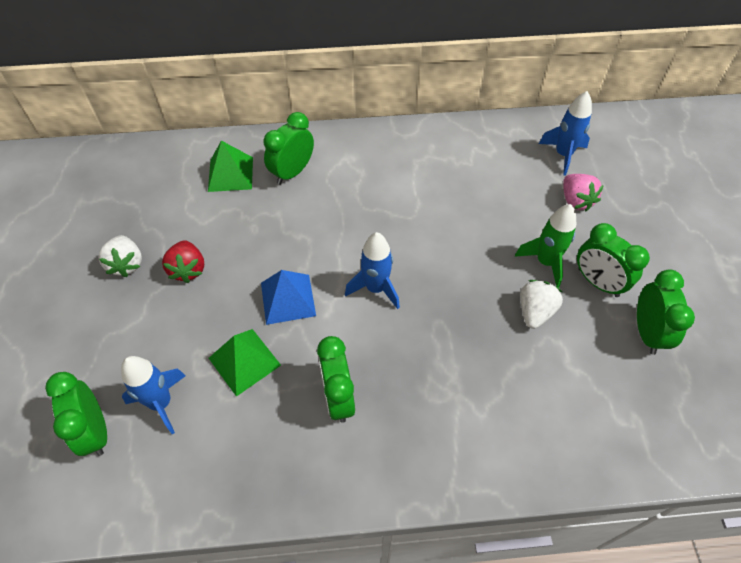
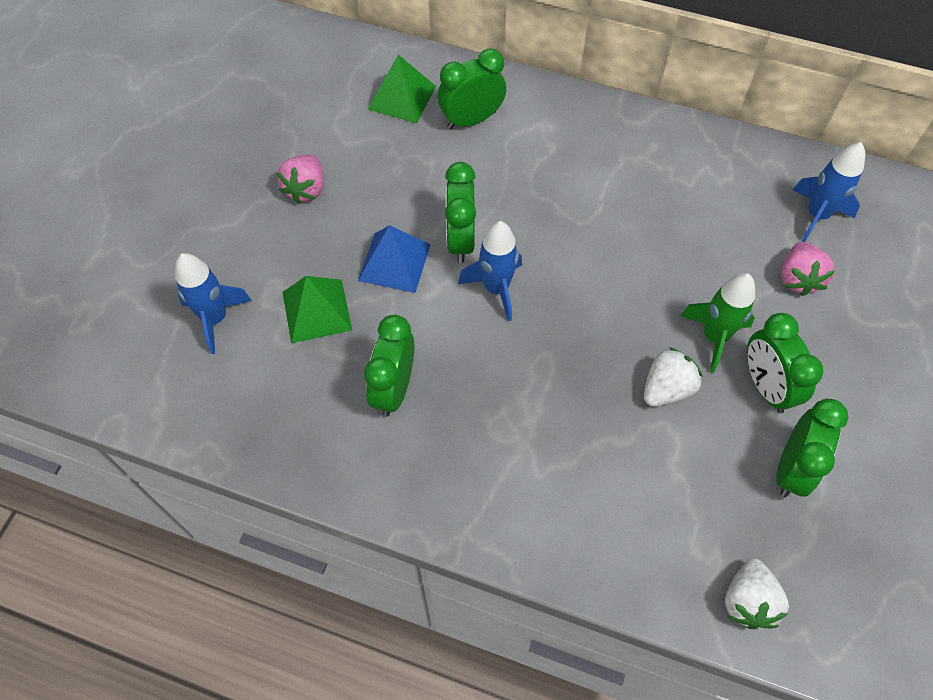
camera: 25 degrees right, 5 degrees up
(95, 431) = (142, 320): green clock -> green clock (460, 240)
(126, 264) = (247, 159): white strawberry -> white strawberry (747, 601)
(188, 269) = (306, 189): red strawberry -> pink strawberry

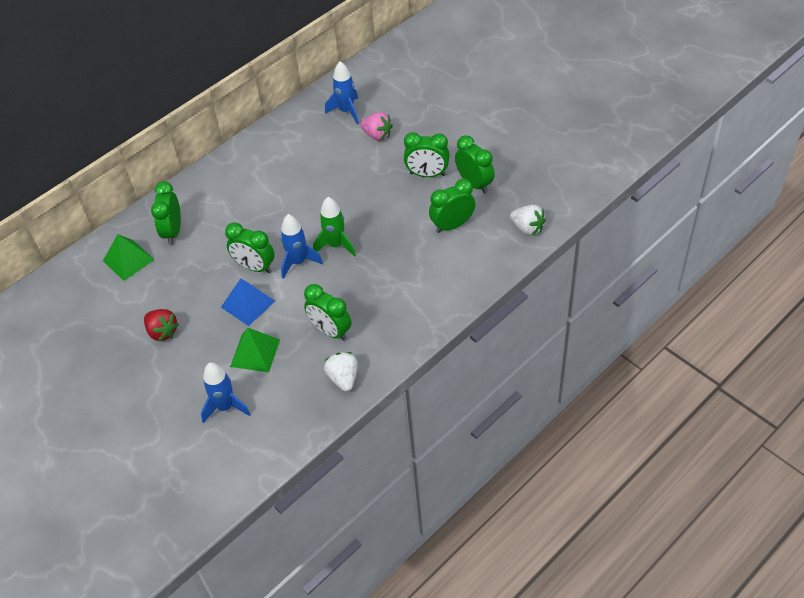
camera: 60 degrees left, 10 degrees down
(306, 189) = (162, 332): pink strawberry -> red strawberry
(666, 388) = (404, 213): white strawberry -> white strawberry (343, 378)
(683, 472) = (452, 225): none -> green clock
(714, 337) = (388, 182): green rocket -> green rocket (336, 245)

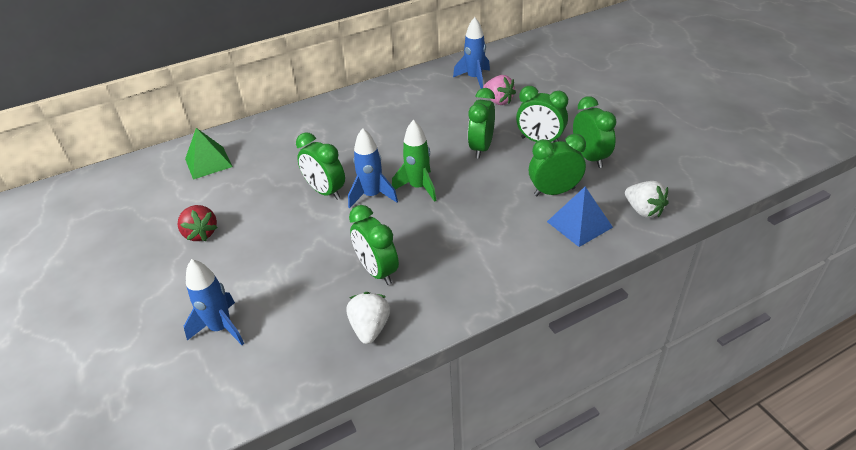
camera: 15 degrees right, 10 degrees down
(173, 231) = (263, 146): green clock -> green clock (481, 148)
(248, 304) = (301, 225): blue pyramid -> blue pyramid (579, 224)
(255, 352) = (284, 276): green pyramid -> none

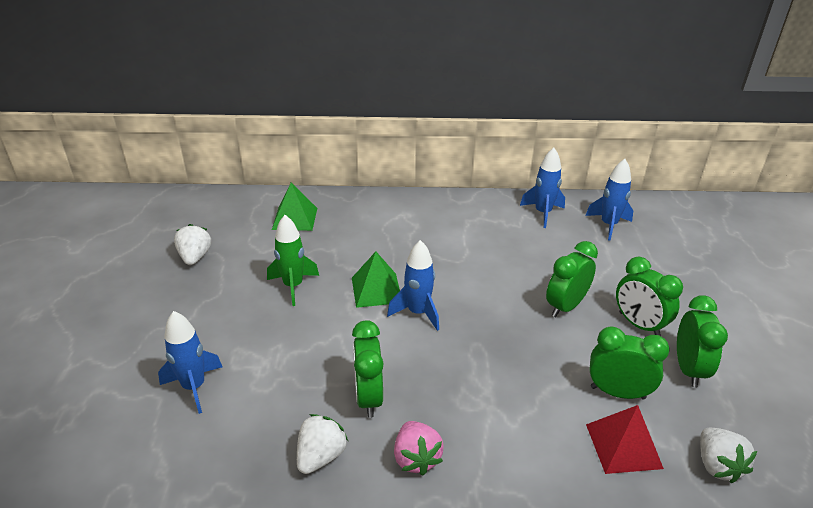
camera: 25 degrees right, 5 degrees down
(135, 228) = (195, 257): none -> white strawberry
(201, 233) = (242, 285): red strawberry -> none
(325, 192) = (376, 290): green clock -> green pyramid
(418, 187) = (470, 323): green rocket -> green rocket (293, 286)
(419, 86) = (542, 213): none -> blue rocket
(498, 101) = (619, 260): pink strawberry -> pink strawberry (416, 458)
(579, 224) = (623, 446): blue pyramid -> red pyramid

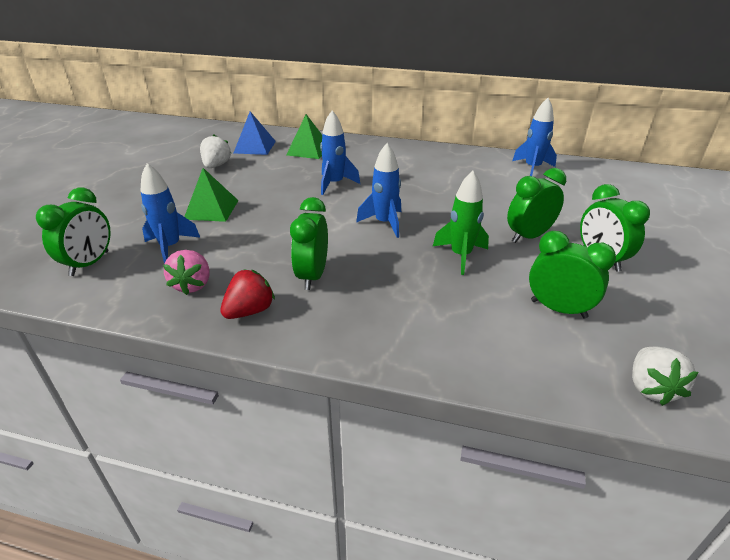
camera: 15 degrees right, 0 degrees up
(229, 222) = (255, 147): none -> blue pyramid
(293, 286) = (285, 192): green rocket -> green rocket (460, 256)
(321, 456) = (250, 311): white strawberry -> red strawberry
(376, 290) = (355, 203): green pyramid -> green pyramid (211, 209)
(416, 458) = (334, 327): pink strawberry -> pink strawberry (192, 285)
(608, 225) = (595, 183): blue rocket -> blue rocket (335, 184)
(623, 446) = (548, 353): red pyramid -> none
(688, 369) = (644, 302): green clock -> green clock (90, 263)

